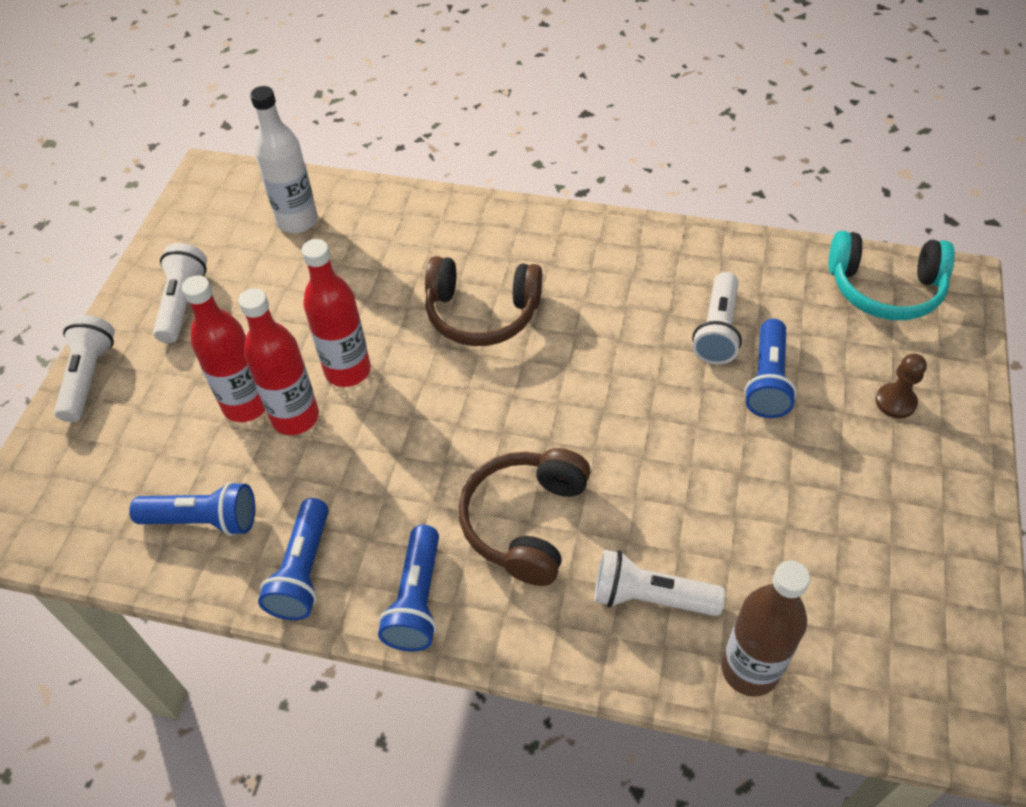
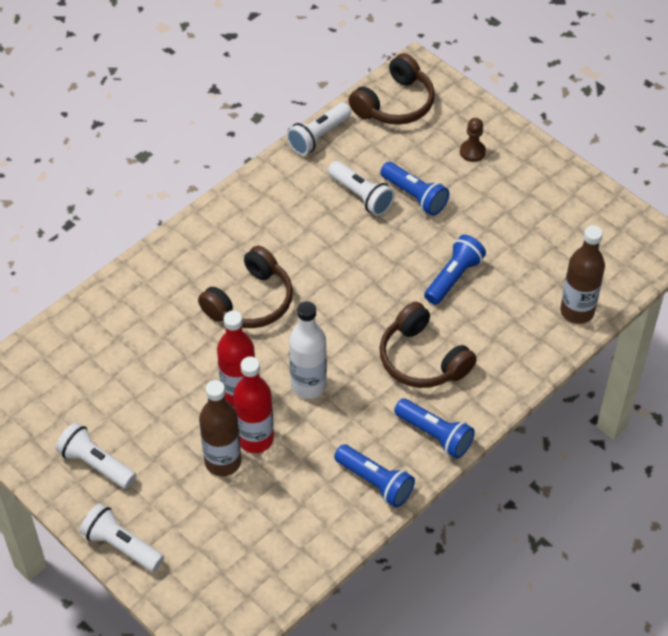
camera: 60 degrees left, 0 degrees up
(203, 520) = (299, 520): blue flashlight -> blue flashlight (453, 277)
(246, 405) = (223, 462): red bottle -> brown bottle
(297, 221) = (72, 363): white bottle -> white bottle (308, 385)
(650, 597) = (509, 329): white flashlight -> white flashlight (318, 137)
(884, 288) = (394, 103): turquoise headphones -> brown headphones

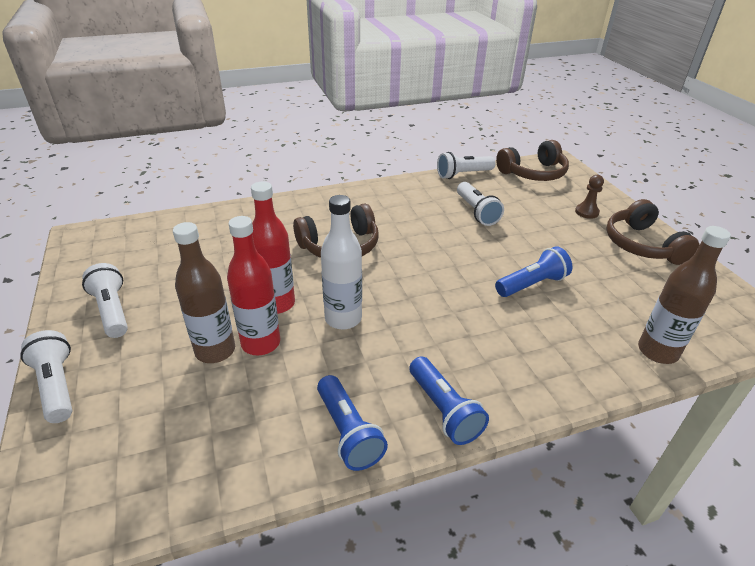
camera: 25 degrees right, 15 degrees down
(414, 196) = (522, 224): blue flashlight -> none
(422, 359) = (468, 336): brown headphones -> brown headphones (642, 245)

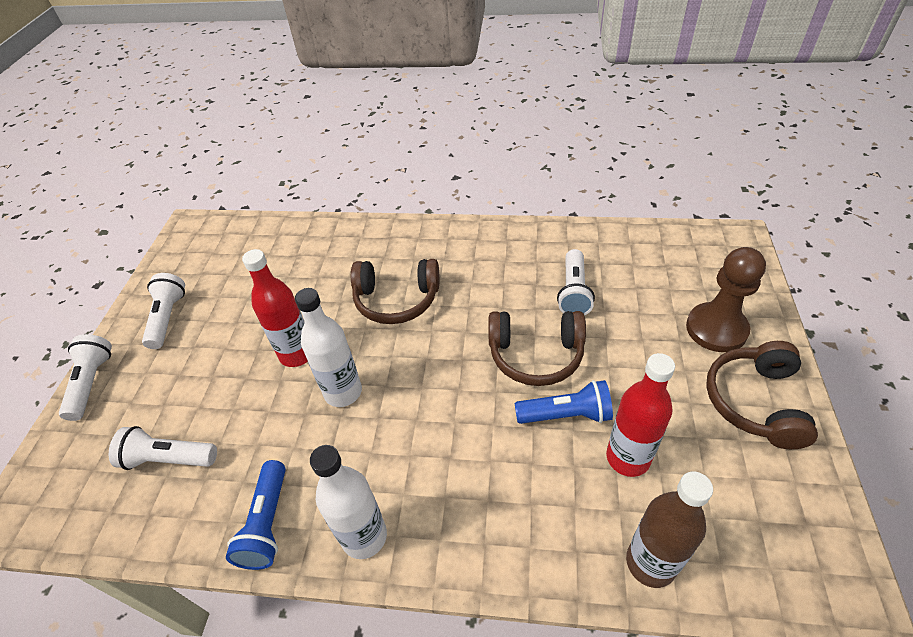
camera: 30 degrees right, 10 degrees up
(215, 351) = (217, 390): brown bottle -> none
(261, 343) = (257, 395): red bottle -> red bottle (628, 458)
(443, 410) = (364, 536): blue flashlight -> white bottle
(463, 174) = (596, 232): white flashlight -> white flashlight (169, 459)
(533, 173) = (688, 249): brown headphones -> brown headphones (536, 354)
(586, 212) = (716, 329): brown pawn -> brown pawn, size x1.93

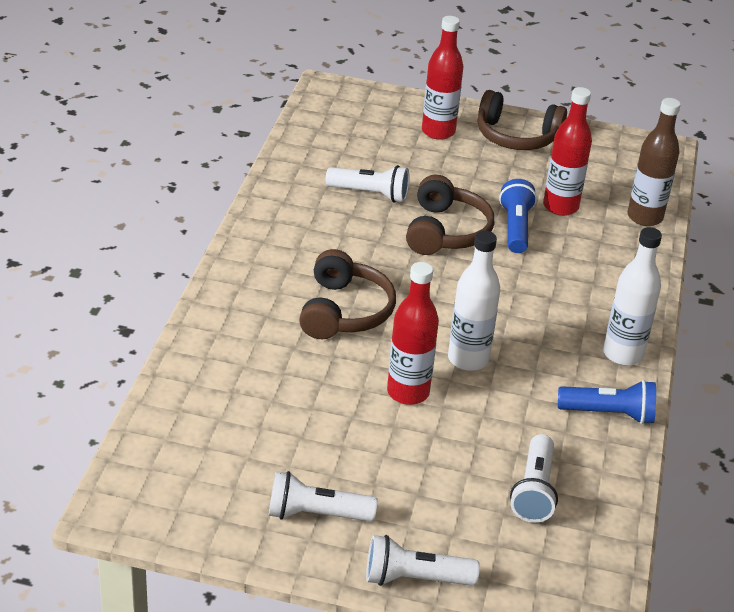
camera: 90 degrees left, 10 degrees down
(716, 329) = (438, 132): brown pawn -> red bottle

